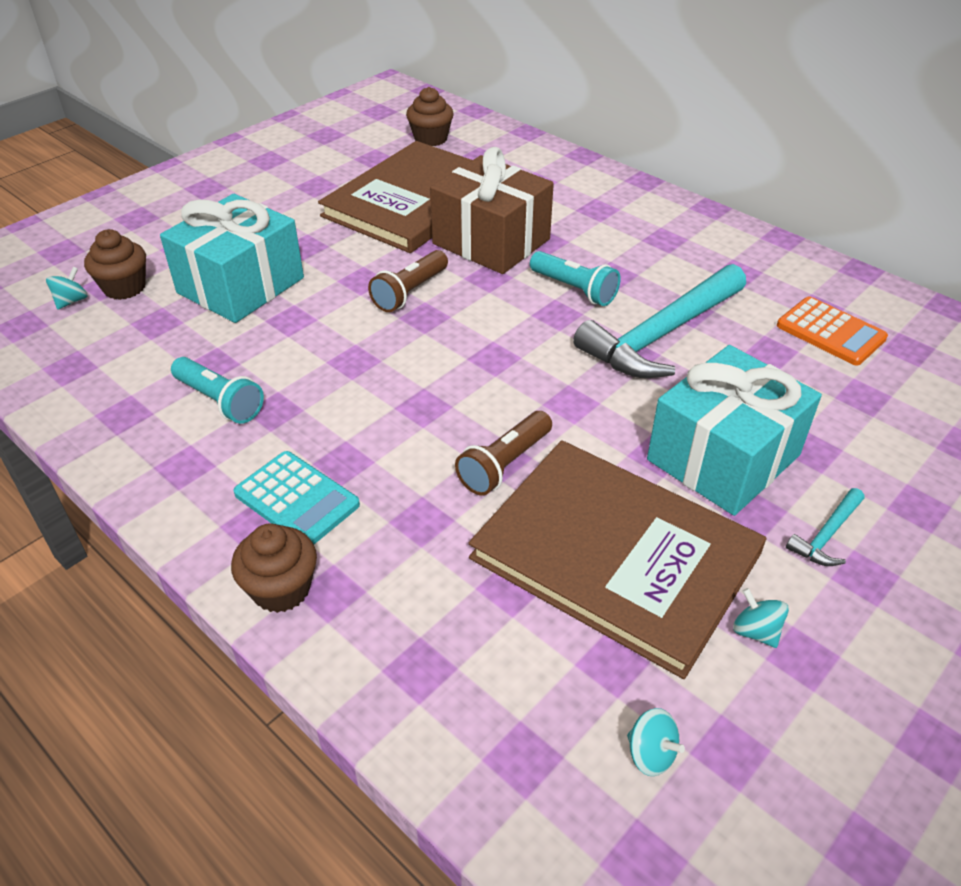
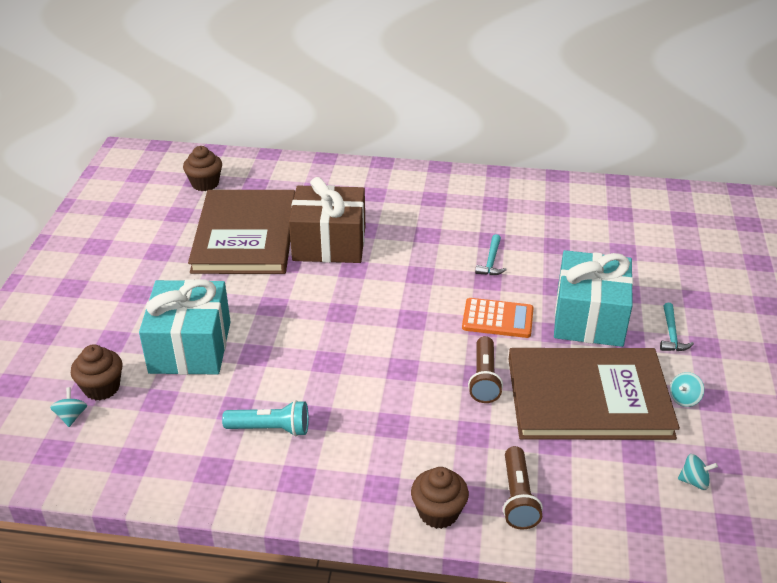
camera: 35 degrees left, 5 degrees down
(296, 499) = (390, 460): turquoise calculator -> none
(410, 292) = (314, 300): brown flashlight -> brown flashlight (518, 497)
(574, 289) = (414, 254): turquoise flashlight -> none
(661, 335) = (491, 261): turquoise hammer -> turquoise hammer, size x0.43
(755, 631) = (684, 399): turquoise spinning top -> turquoise spinning top turned 60 degrees counterclockwise
(830, 332) = (575, 220): orange calculator -> orange calculator (497, 319)

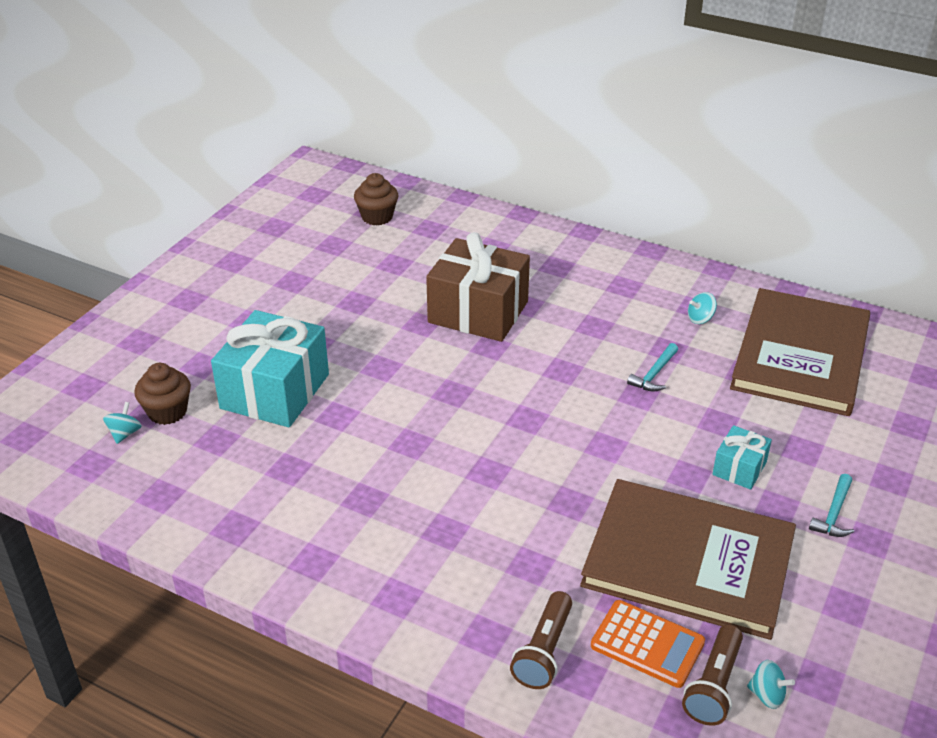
camera: 20 degrees right, 0 degrees up
(245, 235) = (391, 283): brown book -> brown book (800, 355)
(271, 429) = (314, 500): turquoise flashlight -> none
(438, 512) = (446, 641): brown cupcake -> none
(484, 379) = (575, 507): brown flashlight -> brown flashlight (714, 686)
(497, 319) = (627, 443): orange calculator -> orange calculator (647, 644)
(589, 318) = (739, 468): turquoise gift -> turquoise gift, size x0.48
(684, 399) = (808, 595): turquoise spinning top -> turquoise spinning top (700, 319)

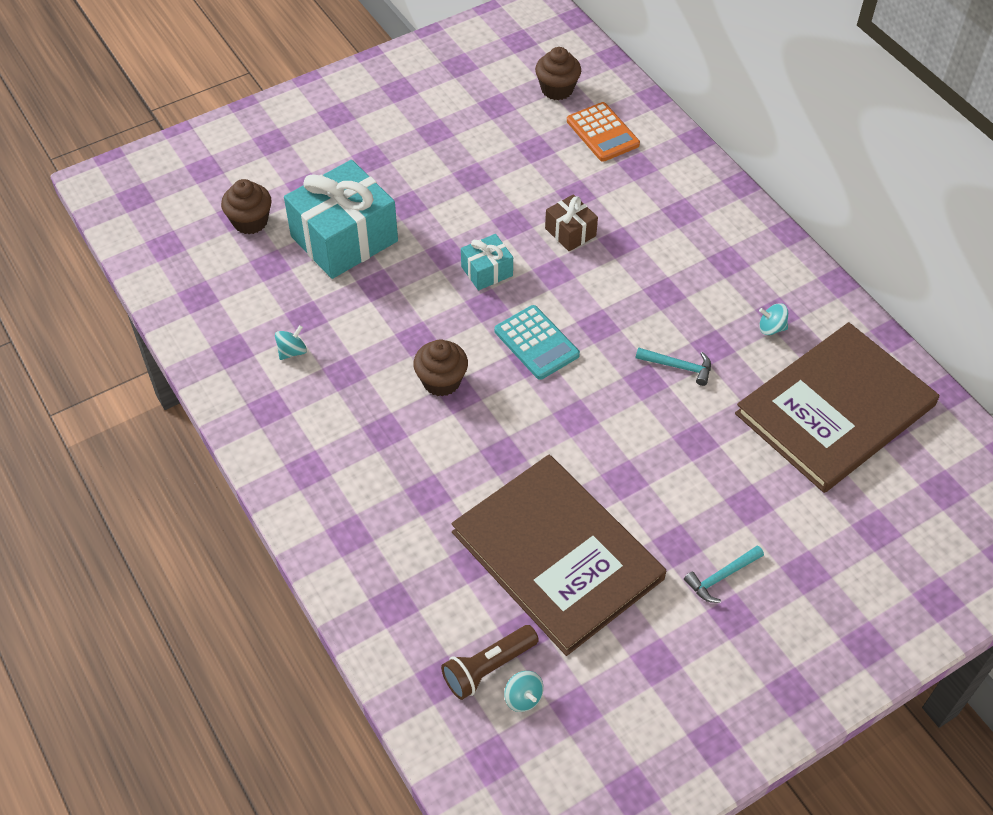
camera: 30 degrees right, 15 degrees up
(125, 433) = (207, 228): turquoise spinning top -> turquoise spinning top (292, 351)
(463, 467) = (441, 381): none -> brown cupcake
(478, 312) = (570, 232): brown gift -> brown gift, size x0.48
(522, 404) = (536, 343): none -> turquoise calculator
(544, 651) = (382, 571): brown flashlight -> none
(647, 644) = (464, 607): orange calculator -> orange calculator (602, 133)
(654, 374) = (678, 366): turquoise hammer -> turquoise hammer turned 135 degrees counterclockwise
(739, 468) = (674, 494): turquoise gift -> turquoise gift (487, 271)

